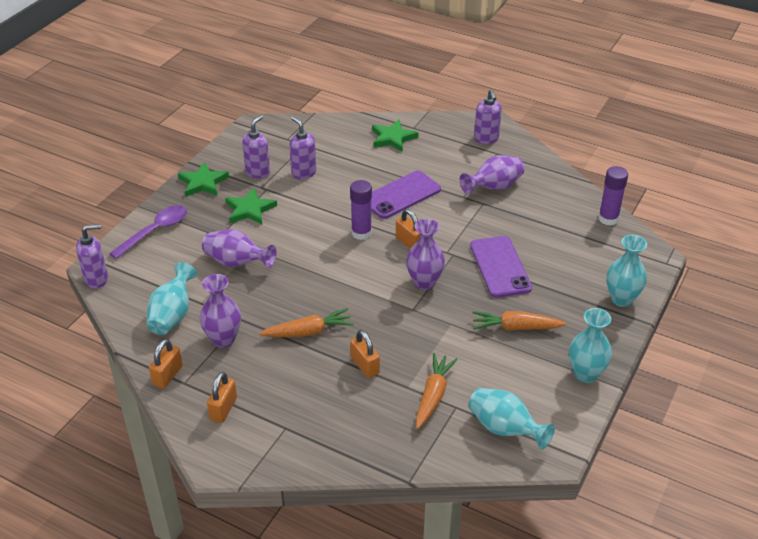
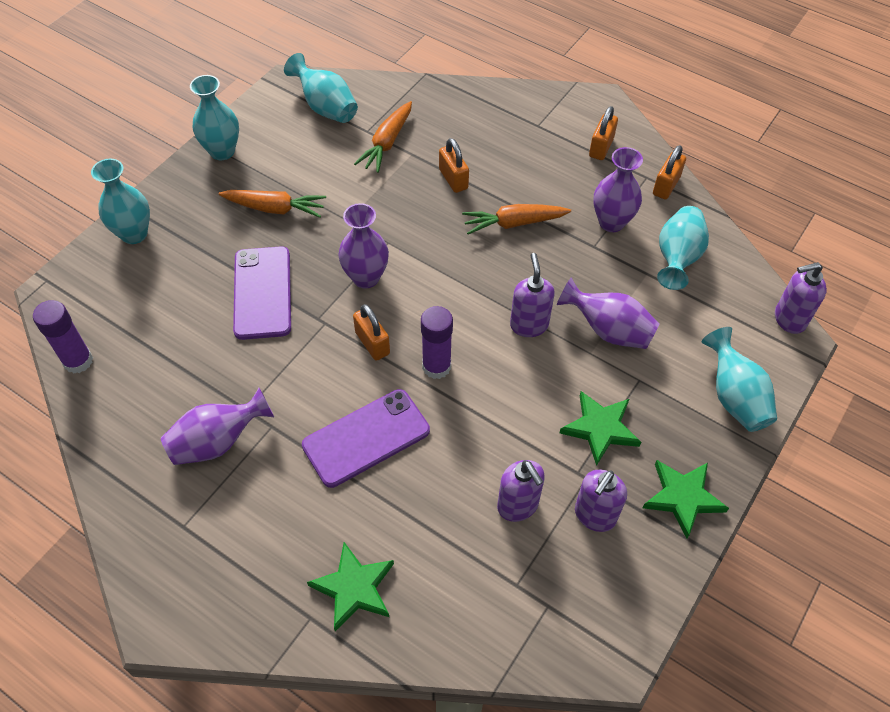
camera: 175 degrees left, 15 degrees up
(155, 231) = (734, 397): purple spoon -> turquoise vase
(486, 139) = (187, 568): purple soap dispenser -> purple soap dispenser (529, 325)

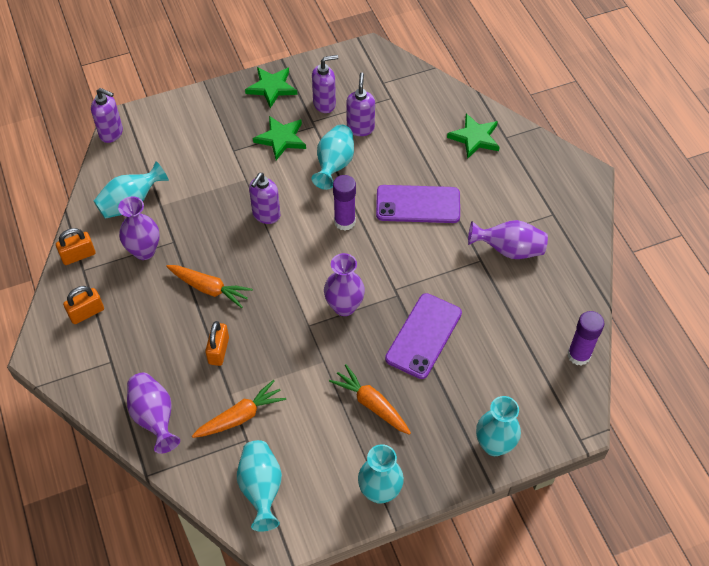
camera: 145 degrees left, 0 degrees up
(372, 343) = (373, 258): orange padlock -> none
(608, 330) = (221, 185): purple vase -> purple vase (154, 417)
(734, 397) = (192, 114): turquoise vase -> turquoise vase (334, 165)

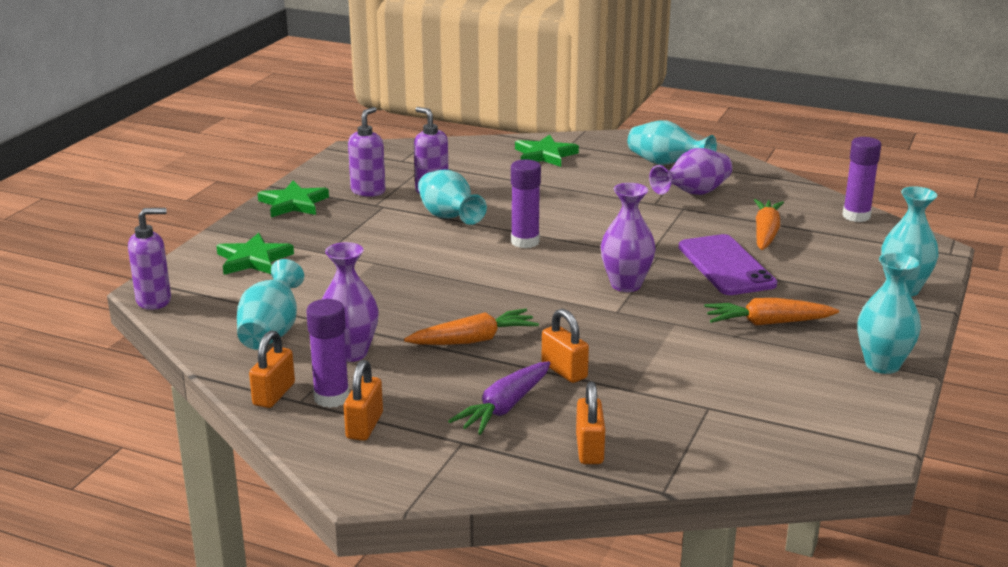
camera: 45 degrees left, 30 degrees down
(97, 279) = (331, 398): none -> purple glue stick
(154, 417) = (589, 449): purple vase -> orange padlock
(157, 354) = (504, 408): none -> purple carrot
(241, 416) = (672, 396): orange carrot -> orange carrot (766, 233)
(261, 489) = (787, 427): turquoise vase -> turquoise vase (666, 164)
(266, 215) = (440, 272): purple soap dispenser -> none
(281, 139) = (364, 226): green star -> green star (253, 259)
(418, 204) = (570, 205): purple phone -> none

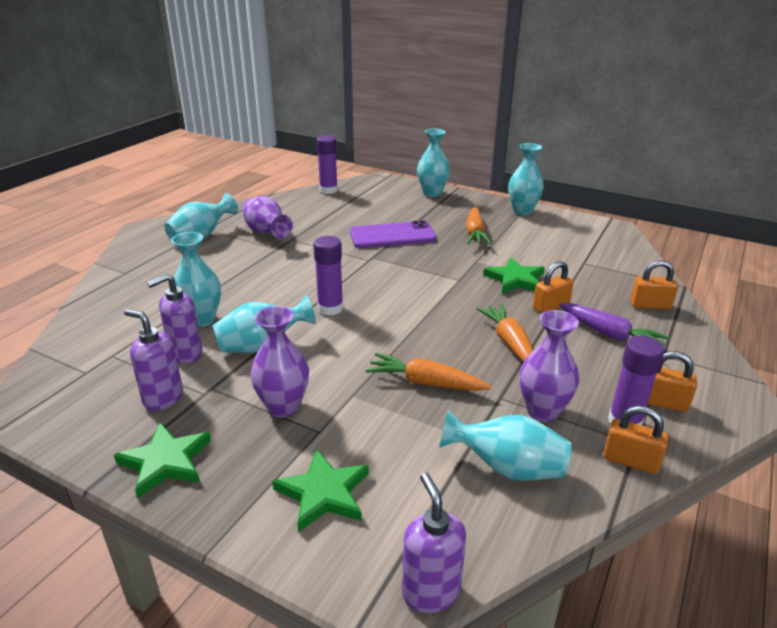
camera: 85 degrees left, 5 degrees up
(489, 188) = (201, 319): none -> turquoise vase
(545, 155) = (140, 286): green star -> green star (515, 279)
(626, 285) = (417, 272): purple vase -> purple vase (283, 407)
(766, 233) = (344, 218): orange carrot -> orange carrot (425, 382)

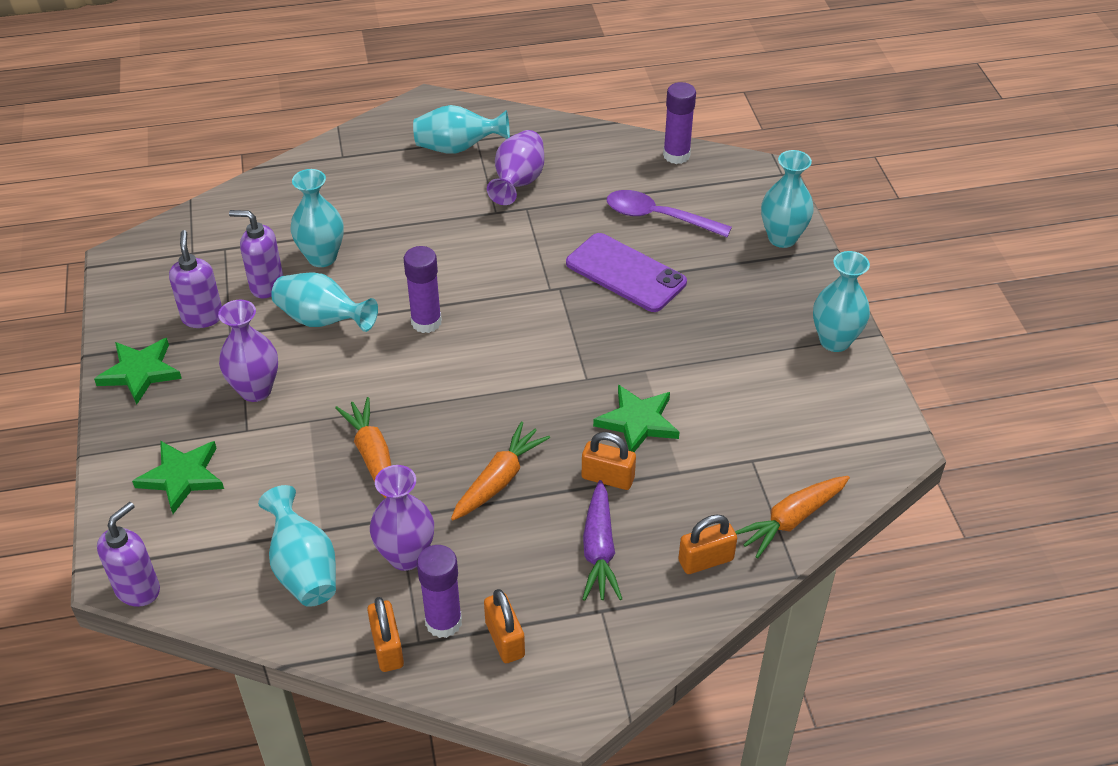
camera: 50 degrees right, 15 degrees up
(365, 211) = (659, 217): none -> purple spoon
(475, 233) = (715, 333): orange carrot -> orange carrot (791, 520)
(650, 305) = (706, 560): orange padlock -> orange padlock turned 75 degrees counterclockwise

